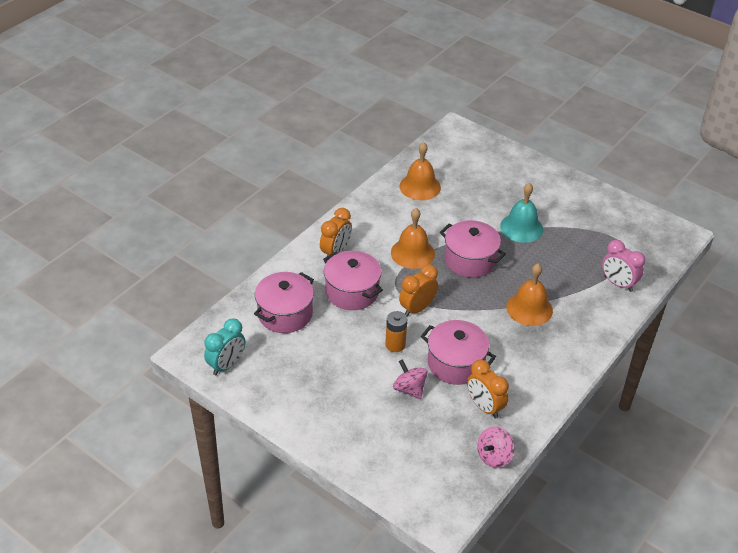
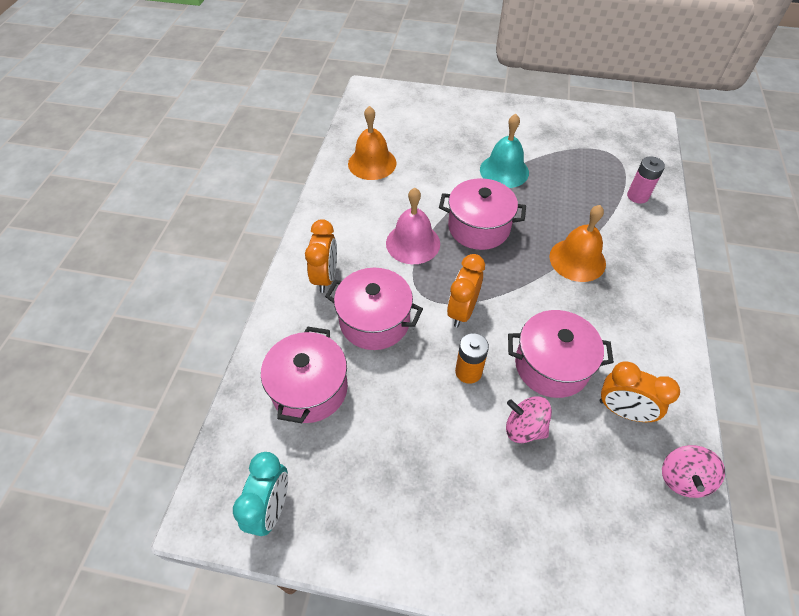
camera: 25 degrees left, 10 degrees up
(412, 253) = (413, 243): orange bell -> pink bell
(618, 284) = (637, 196): pink clock -> pink battery

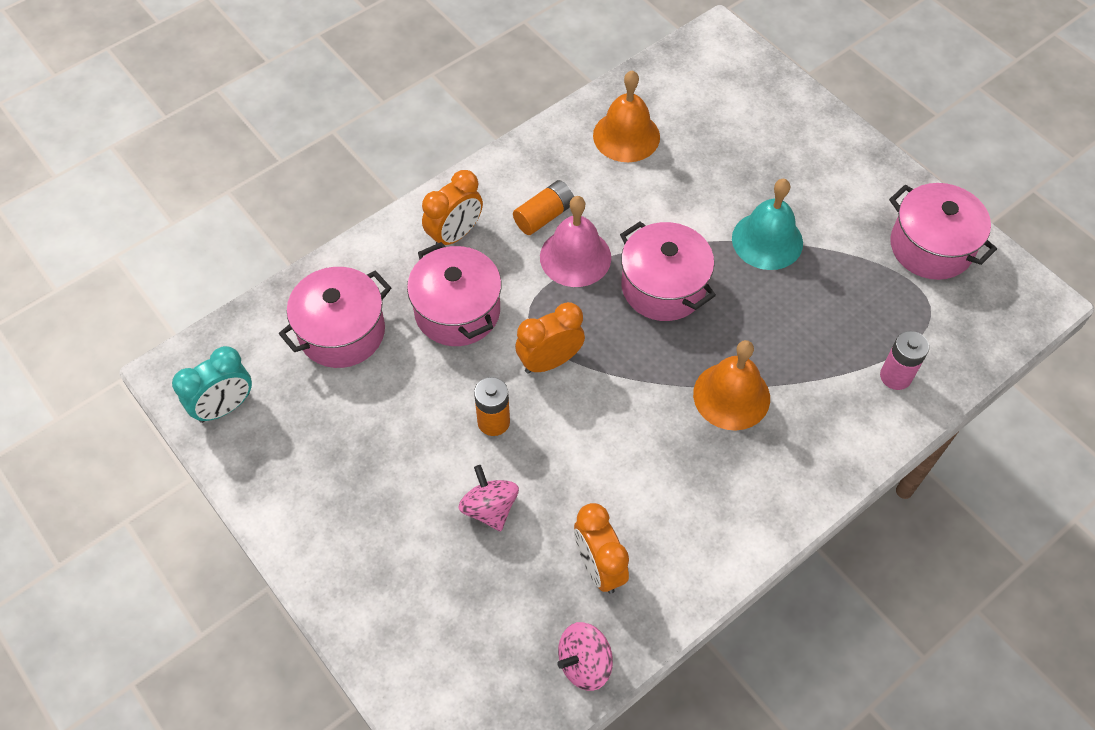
camera: 40 degrees right, 5 degrees up
(370, 232) = (544, 216): none -> orange battery
(551, 365) = (578, 476): pink pot -> pink pot (931, 247)

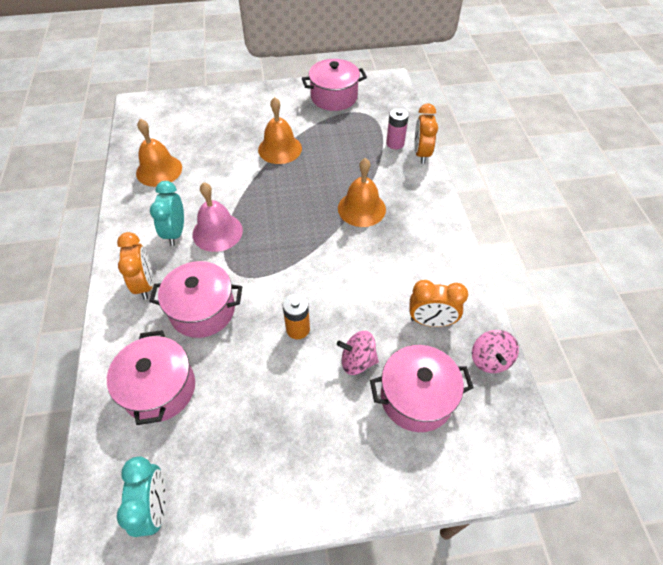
camera: 60 degrees left, 5 degrees down
(544, 216) = (175, 232): orange battery -> turquoise clock
(549, 361) = (278, 279): orange clock -> orange clock (421, 154)
(663, 287) = (271, 203): pink pot -> pink pot (416, 398)
(767, 240) = (280, 149): turquoise bell -> orange bell

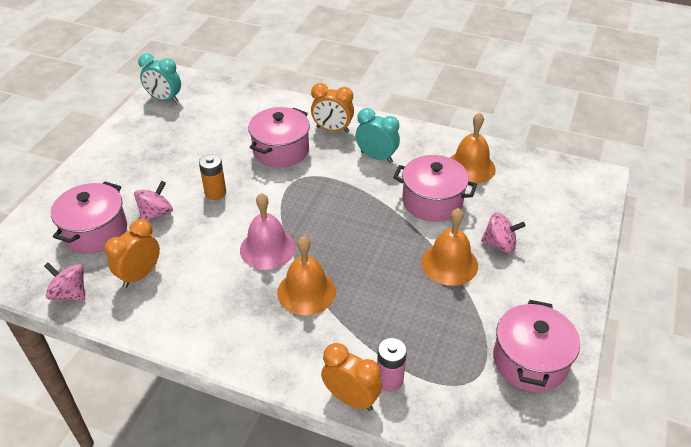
camera: 120 degrees right, 10 degrees down
(160, 389) = (236, 117): pink pot -> pink pot (432, 201)
(217, 232) = (357, 181): pink bell -> pink bell (267, 248)
(243, 132) = (499, 244): none -> pink spinning top

